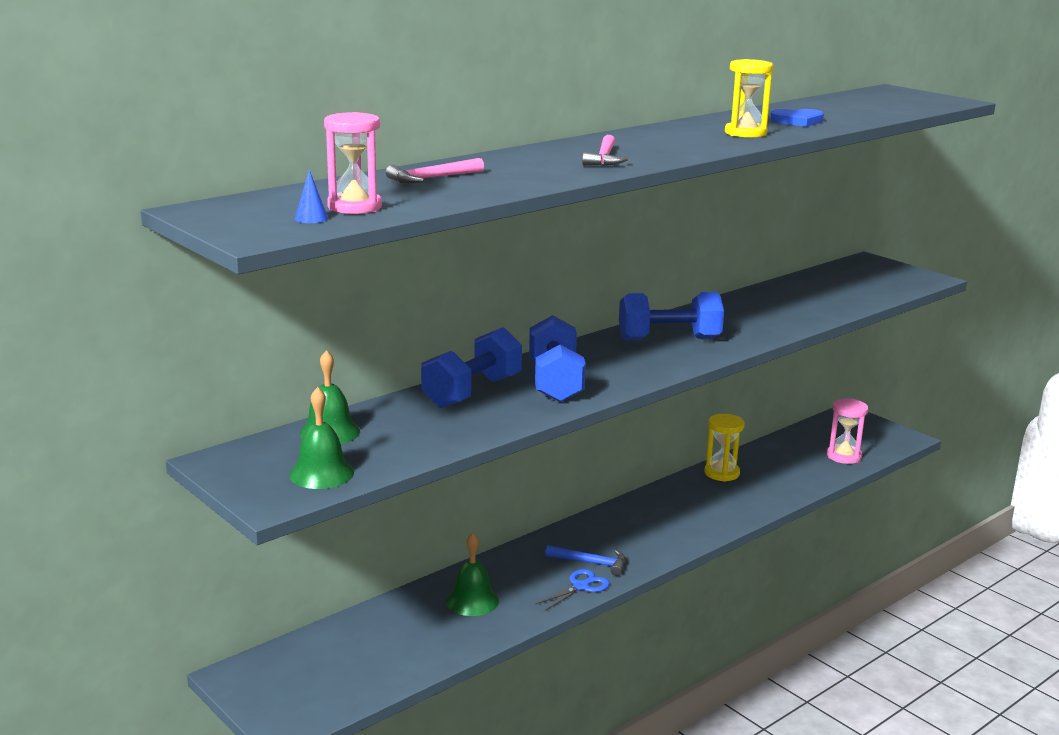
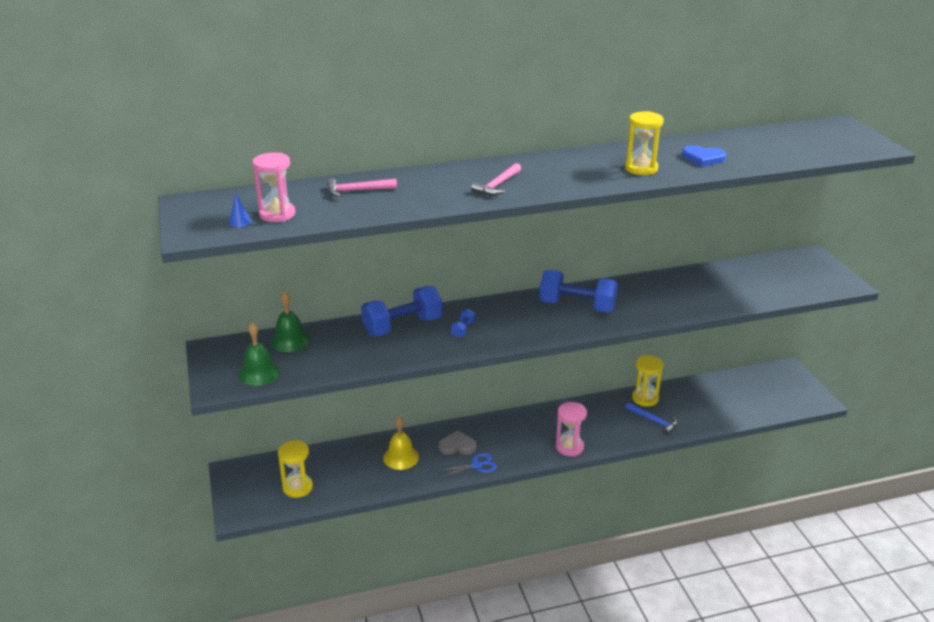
camera: 25 degrees right, 10 degrees up
(353, 670) = (298, 487): none -> yellow hourglass
(472, 601) = (401, 457): green bell -> yellow bell
(537, 571) = (457, 446): none -> grey heart
(555, 382) = (463, 330): blue dumbbell -> blue dumbbell, size x0.44
(591, 563) = (497, 449): blue hammer -> blue hammer (654, 421)
(844, 456) = (752, 406): pink hourglass -> pink hourglass (569, 447)

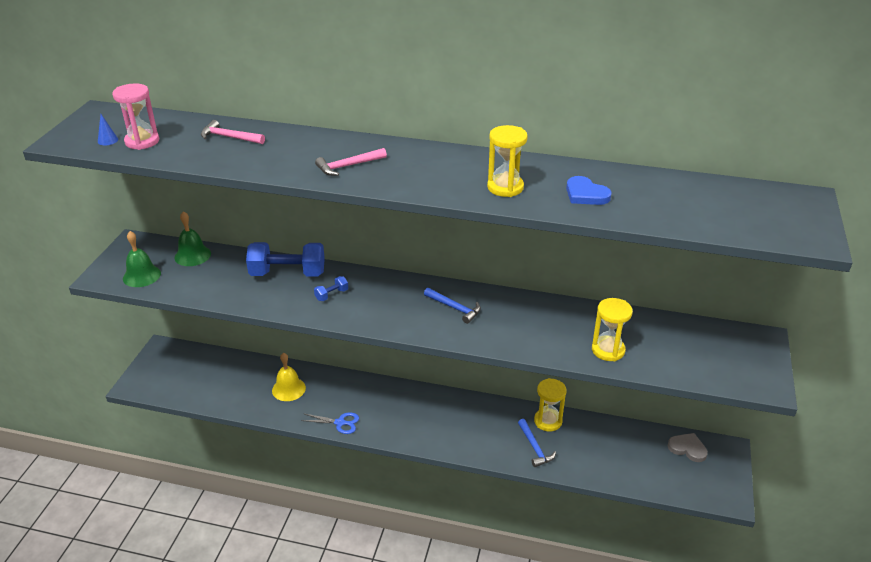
camera: 30 degrees right, 5 degrees up
(298, 487) = (192, 382): yellow hourglass -> yellow hourglass (608, 350)
(457, 446) = (341, 398): grey heart -> grey heart (687, 448)
(569, 447) = (433, 440): pink hourglass -> none
(577, 306) = (454, 308): blue dumbbell -> blue hammer

